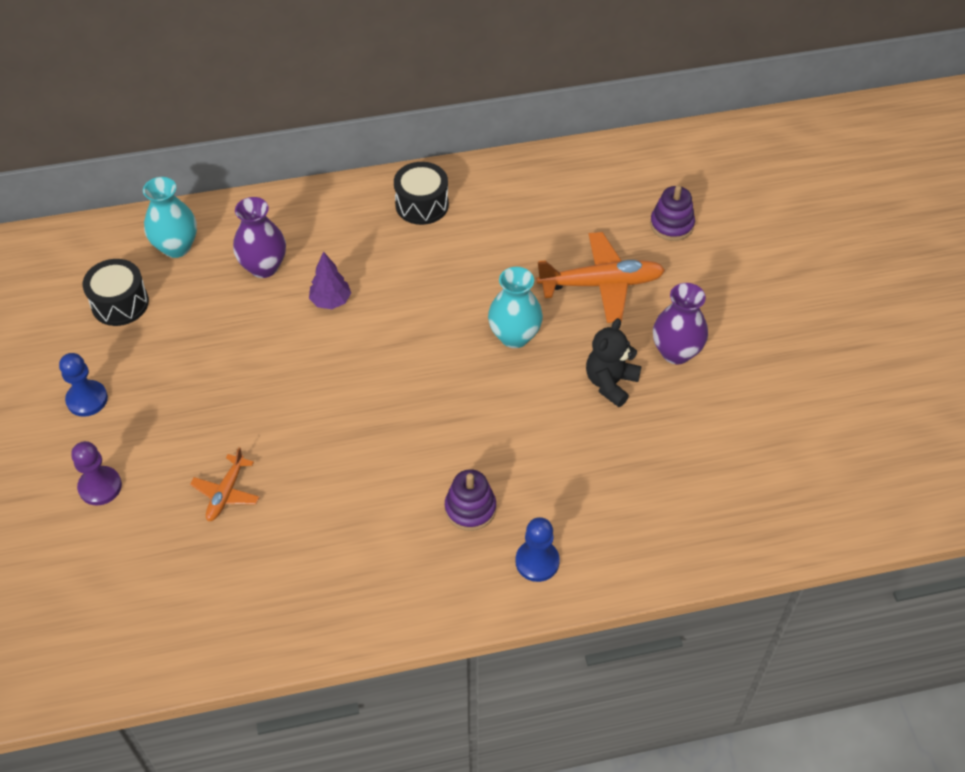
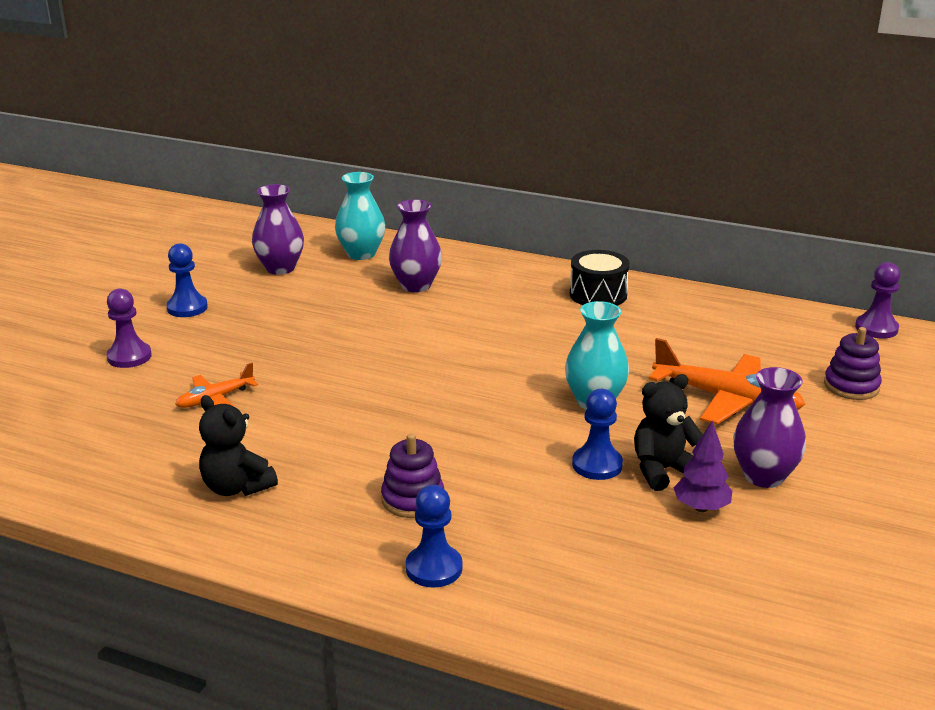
camera: 35 degrees right, 25 degrees down
(120, 303) = (280, 268): black drum -> purple vase
(331, 301) = (447, 322): purple tree -> purple tree (701, 507)
(335, 572) = (237, 487): none -> black teddy bear
(565, 402) = (597, 465): none -> blue pawn
(648, 146) = (876, 328): none -> purple pawn

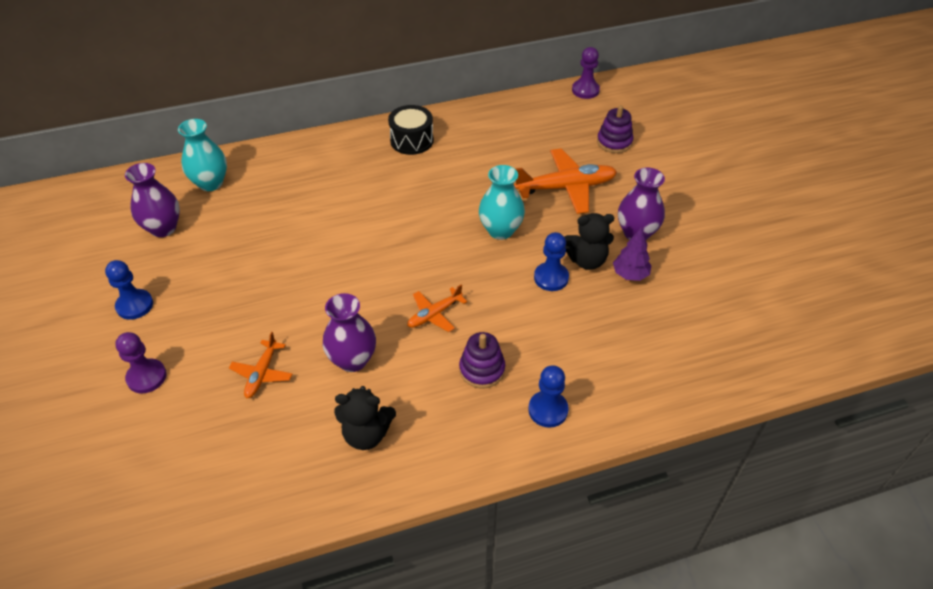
camera: 40 degrees left, 20 degrees up
(416, 285) = (285, 193): purple vase -> purple vase (353, 360)
(428, 434) = (434, 314): none -> orange plane
(662, 470) = (586, 260): black teddy bear -> black teddy bear turned 120 degrees counterclockwise

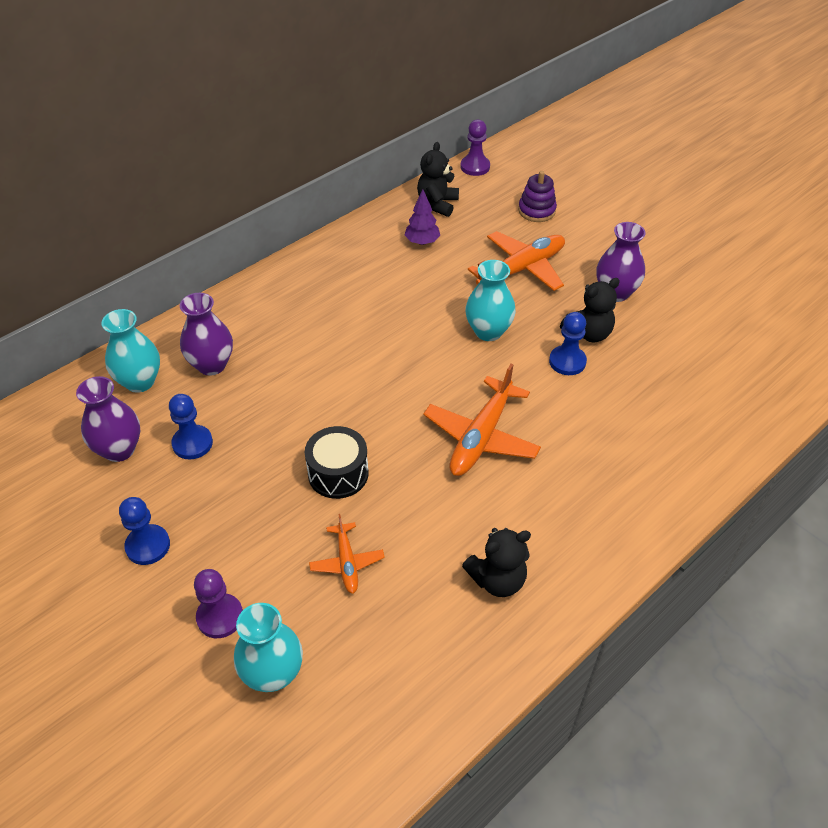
camera: 25 degrees left, 0 degrees up
(153, 434) = (273, 673): none -> turquoise vase
(353, 360) = (432, 512): purple vase -> purple vase (212, 365)
(412, 140) = (335, 267): black drum -> black drum (338, 473)
(434, 314) = (481, 436): orange plane -> orange plane, size x1.81
(482, 369) = (564, 473): purple stacking toy -> none
(531, 113) = (437, 204): none -> black teddy bear
(548, 410) = (649, 488): blue pawn -> blue pawn (192, 443)
(630, 274) = (636, 334): purple tree -> purple tree (422, 242)

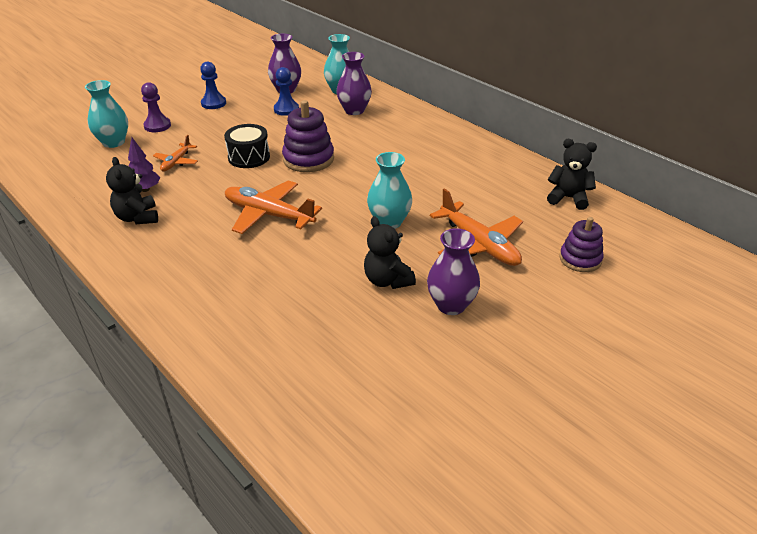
camera: 90 degrees right, 10 degrees down
(347, 562) = (176, 162): orange plane -> orange plane turned 60 degrees counterclockwise
(348, 407) = (308, 159): none -> purple stacking toy
(422, 242) = (507, 189): purple tree -> purple tree (145, 189)
(475, 167) = (644, 221): purple pawn -> none
(567, 361) = (349, 264): blue pawn -> none

